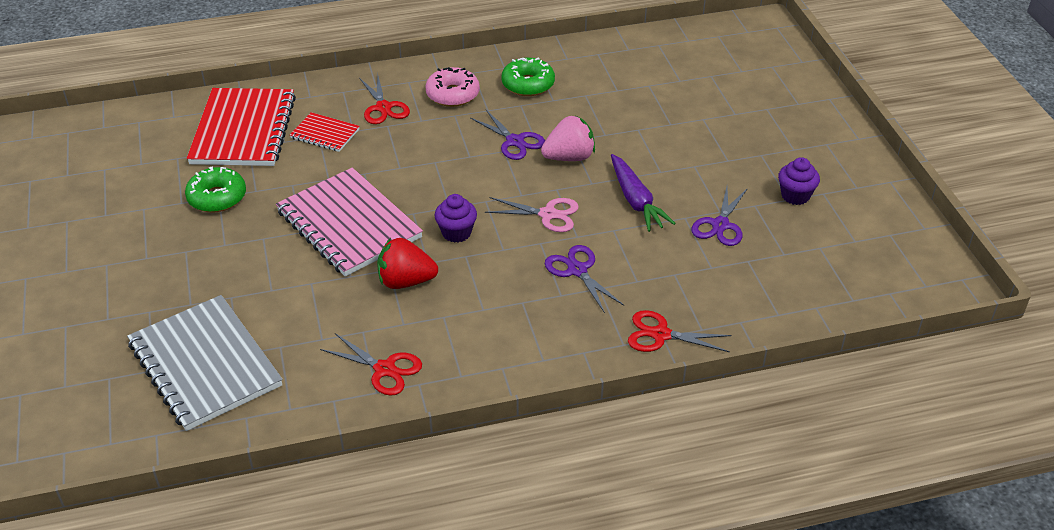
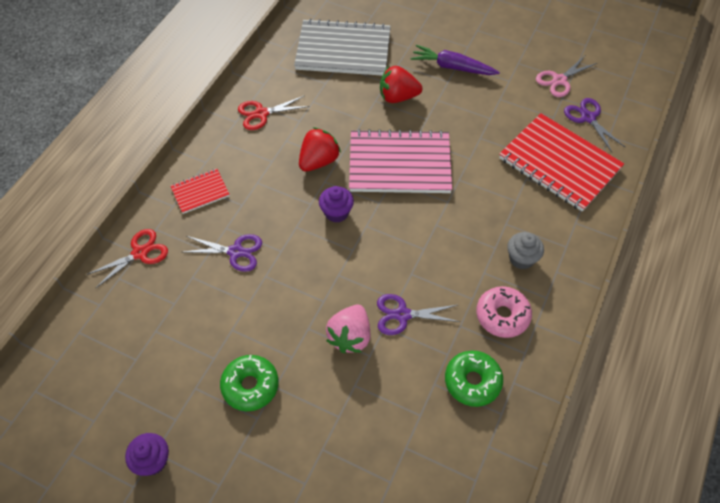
camera: 130 degrees right, 15 degrees up
(217, 197) = (489, 116): green donut -> green donut (250, 386)
(248, 275) = (398, 97): none -> red strawberry
(325, 134) = (515, 205): red notebook -> red notebook (200, 192)
(383, 107) = (521, 259): red scissors -> grey cupcake
(548, 214) = (302, 275): pink scissors -> pink scissors (559, 80)
(636, 200) = (262, 341): purple carrot -> purple carrot (452, 67)
(720, 225) = (182, 374): purple scissors -> purple scissors (588, 118)

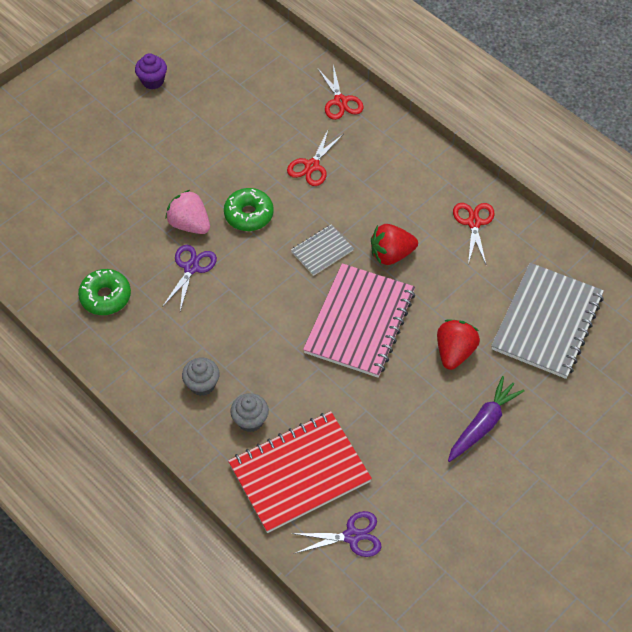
camera: 110 degrees right, 0 degrees up
(200, 192) = (390, 154): red notebook -> none
(235, 252) = (312, 166): purple scissors -> red scissors
(250, 386) = (180, 148): green donut -> green donut (249, 214)
(319, 161) = (391, 254): red strawberry -> red strawberry turned 105 degrees clockwise
(336, 213) = (322, 251): purple cupcake -> grey notebook
(502, 316) = (152, 343): pink donut -> none
(534, 211) = (250, 420): none -> grey cupcake
(559, 80) = (422, 533): pink scissors -> none

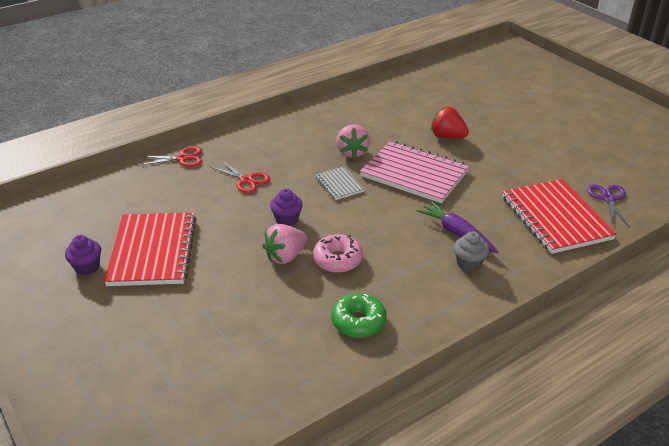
camera: 80 degrees left, 20 degrees down
(182, 120) = (152, 251): none -> red notebook
(191, 268) = (337, 260): purple scissors -> pink donut
(249, 214) = (287, 219): green donut -> purple cupcake
(250, 420) = (506, 239): grey cupcake -> none
(391, 254) = (352, 152): red strawberry -> pink strawberry
(474, 223) = (333, 115): red scissors -> none
(483, 424) = (509, 133): purple carrot -> purple carrot (457, 233)
(547, 322) = (426, 99): grey notebook -> none

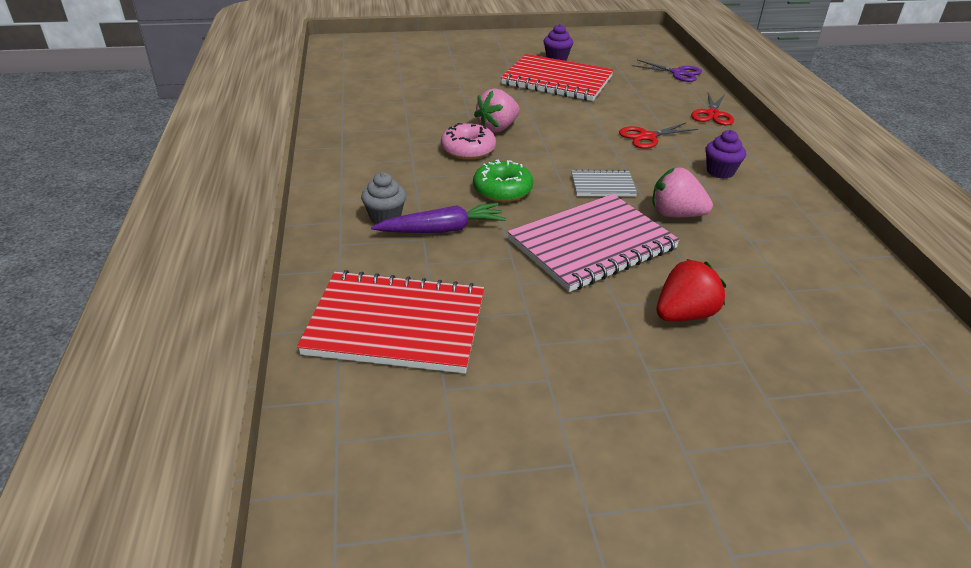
camera: 115 degrees right, 0 degrees up
(285, 256) = (497, 128): pink strawberry -> pink strawberry turned 120 degrees counterclockwise
(287, 219) = (556, 141): purple cupcake -> purple cupcake (720, 171)
(358, 321) = (377, 137): green donut -> green donut (502, 190)
(608, 199) = (386, 414): purple scissors -> purple scissors (678, 73)

